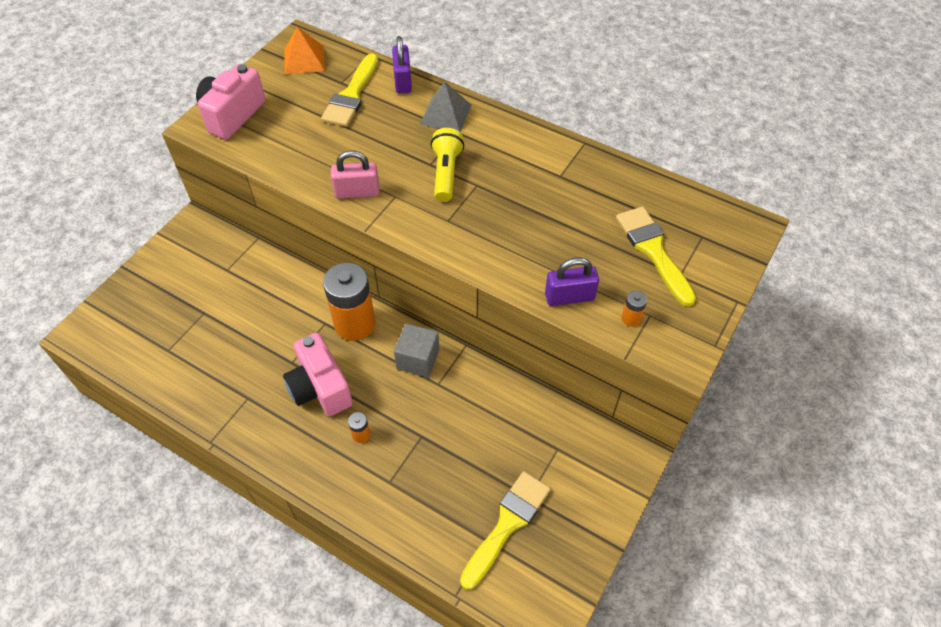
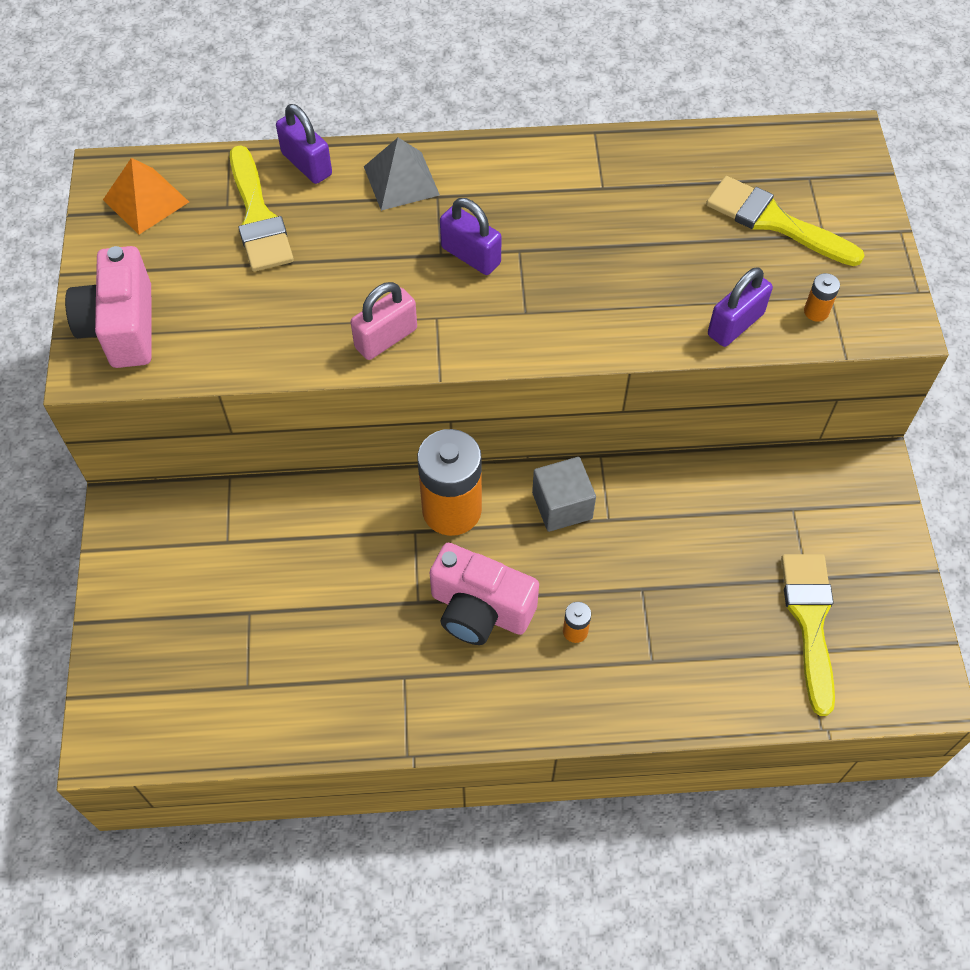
camera: 35 degrees left, 5 degrees up
(446, 173) = (470, 255): yellow flashlight -> purple padlock

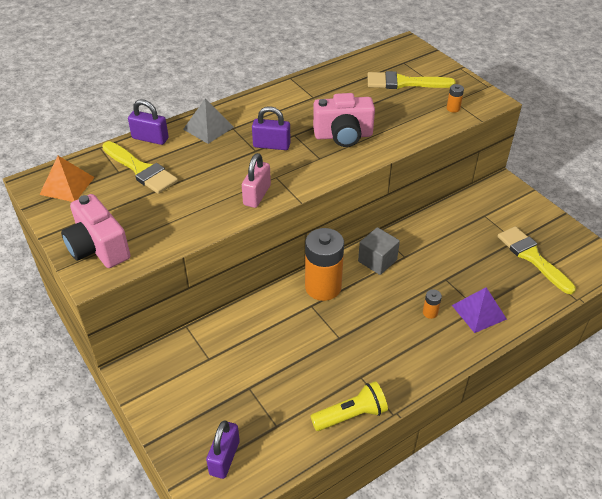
camera: 30 degrees left, 15 degrees down
(351, 725) = (351, 415): none -> yellow flashlight
(480, 609) = (374, 325): pink camera -> pink camera (343, 136)
(649, 668) = (479, 312): none -> purple pyramid
(735, 324) = (422, 126): purple padlock -> purple padlock (224, 458)

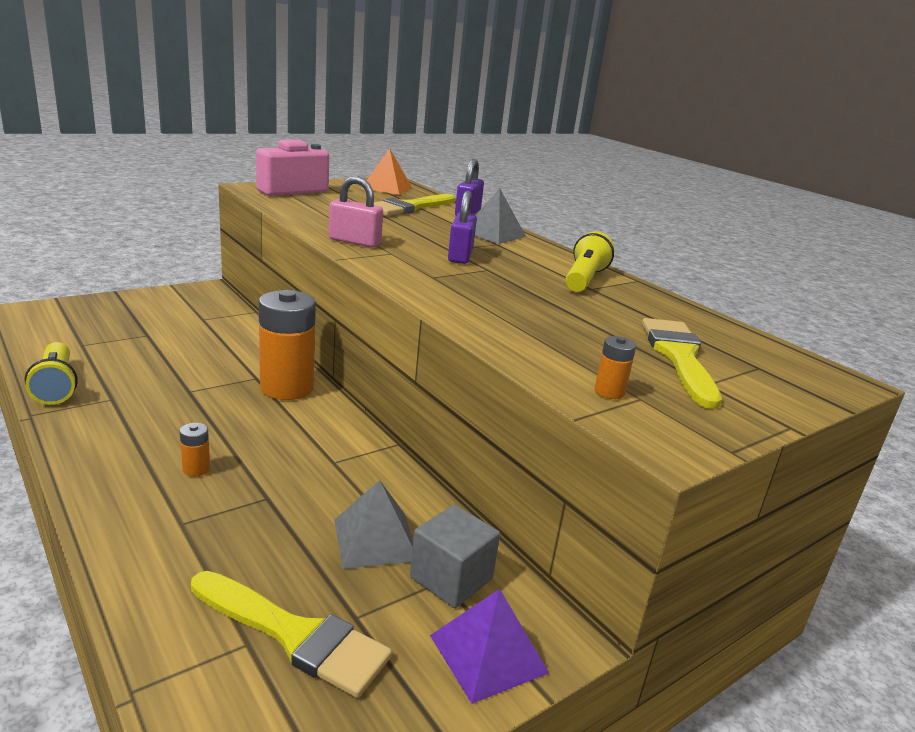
camera: 85 degrees right, 20 degrees down
(224, 458) = (66, 319): purple padlock -> none
(298, 98) = (584, 279): none -> yellow flashlight
(343, 136) = (490, 294): pink camera -> none
(377, 260) = (329, 435): grey cube -> grey cube (451, 578)
(465, 237) = (375, 539): none -> grey pyramid
(479, 312) = (171, 523): purple pyramid -> purple pyramid (488, 653)
(532, 257) = (294, 635): yellow brush -> yellow brush turned 60 degrees clockwise

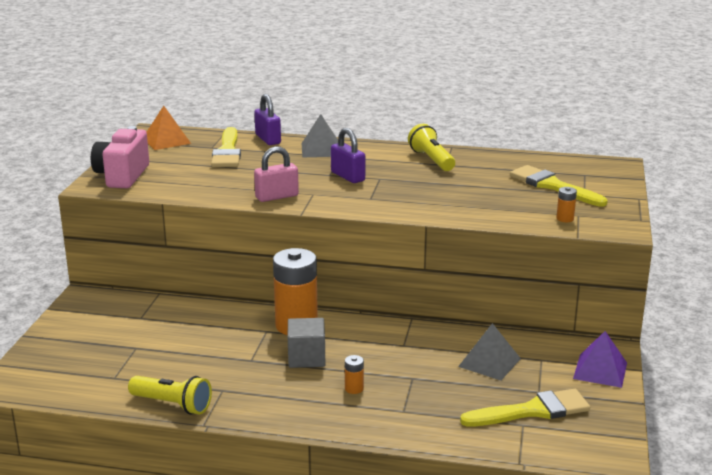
camera: 40 degrees left, 0 degrees up
(451, 578) = (543, 356): grey cube -> grey cube (306, 358)

